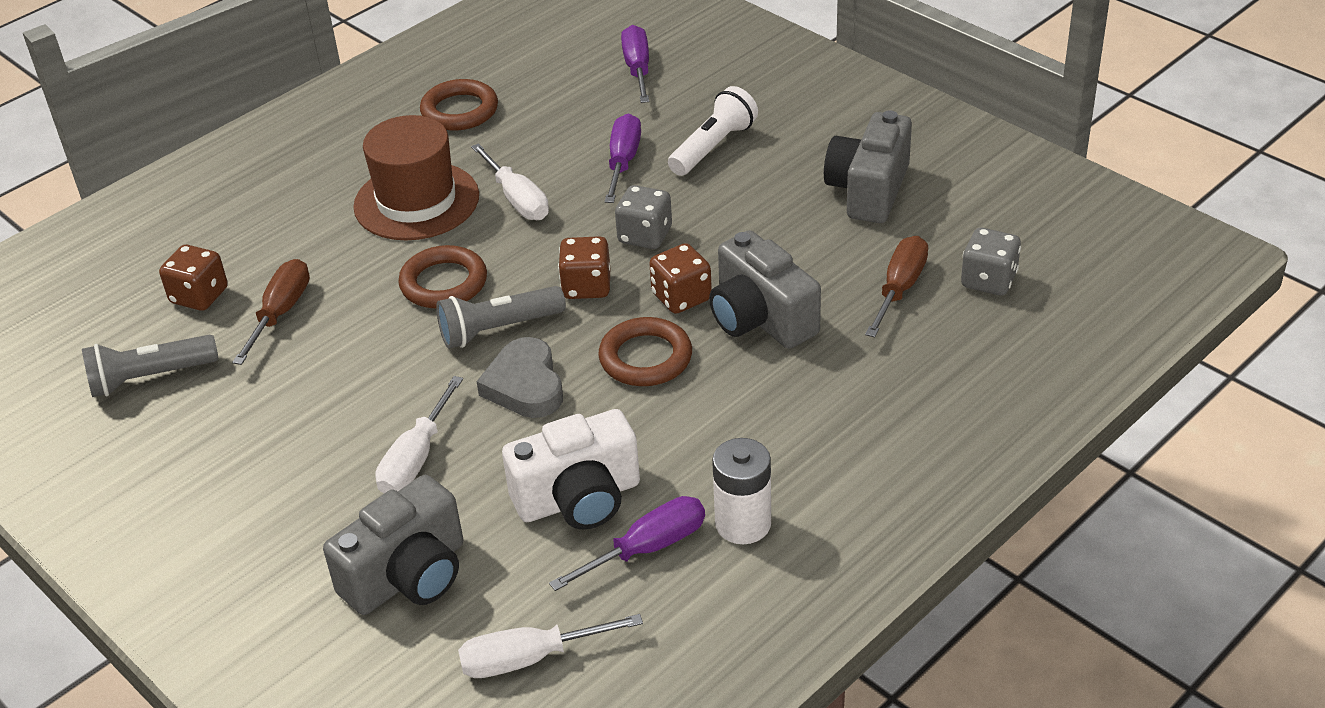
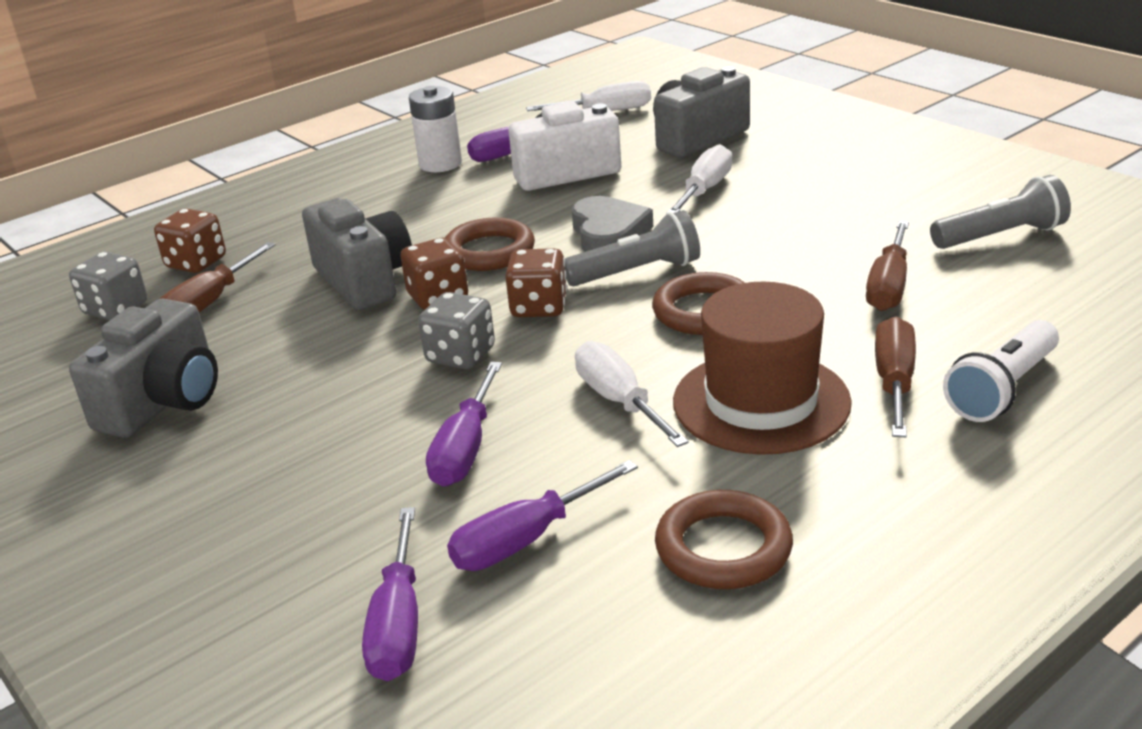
camera: 175 degrees left, 10 degrees down
(199, 296) = (1000, 301): brown dice -> brown dice (196, 263)
(318, 219) = (894, 382): none -> brown screwdriver
(574, 110) = (526, 540): none -> purple screwdriver
(713, 147) = (330, 467): white flashlight -> white flashlight (1002, 389)

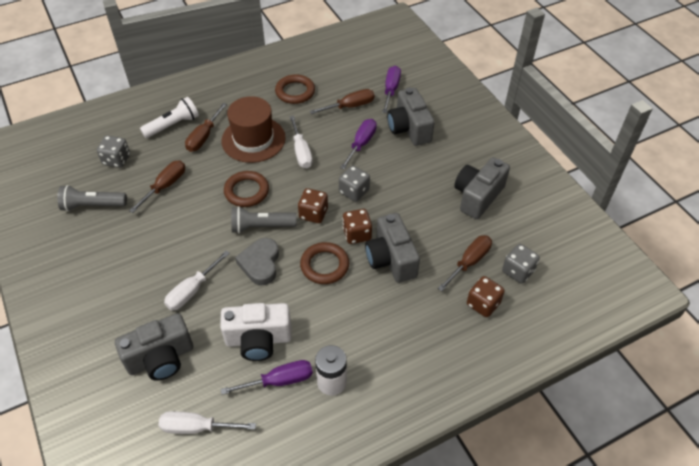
camera: 170 degrees left, 20 degrees up
(331, 514) = (409, 128): none -> grey camera
(526, 540) = (350, 106): purple screwdriver -> brown screwdriver
(1050, 303) = (116, 160): none -> grey dice

